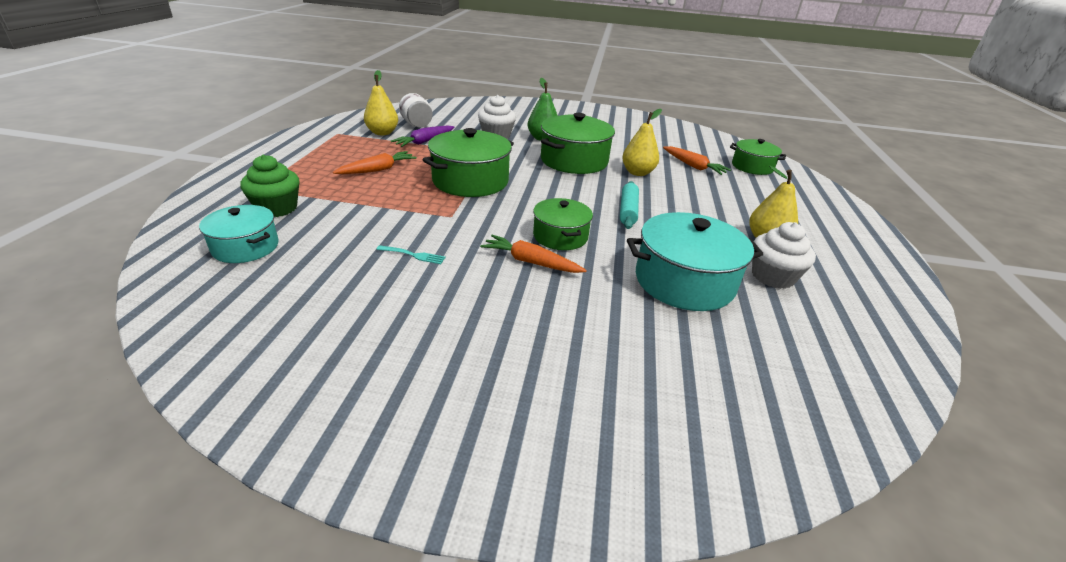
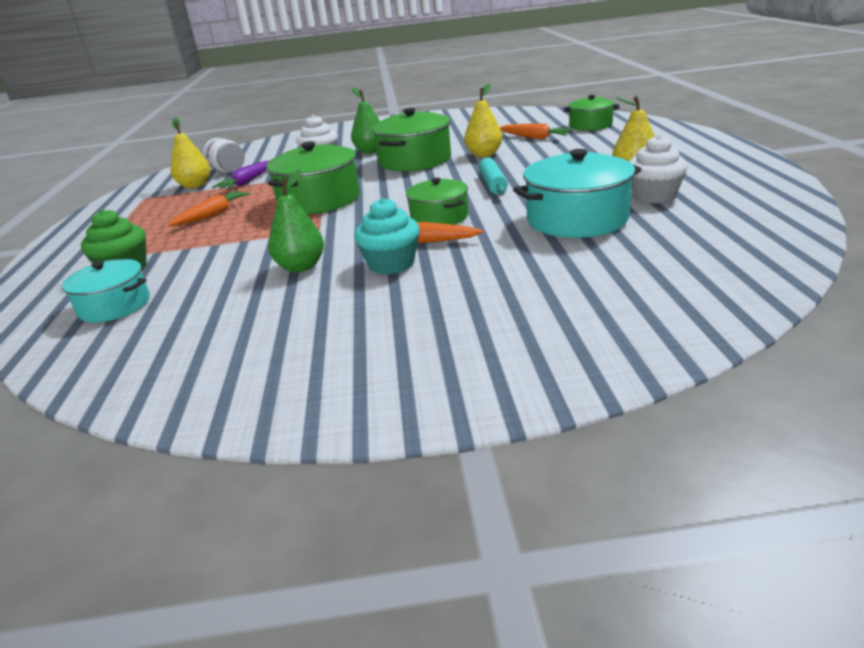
camera: 10 degrees left, 5 degrees down
(413, 255) = (301, 267): turquoise fork -> green pear
(489, 279) = (391, 264): none -> turquoise cupcake

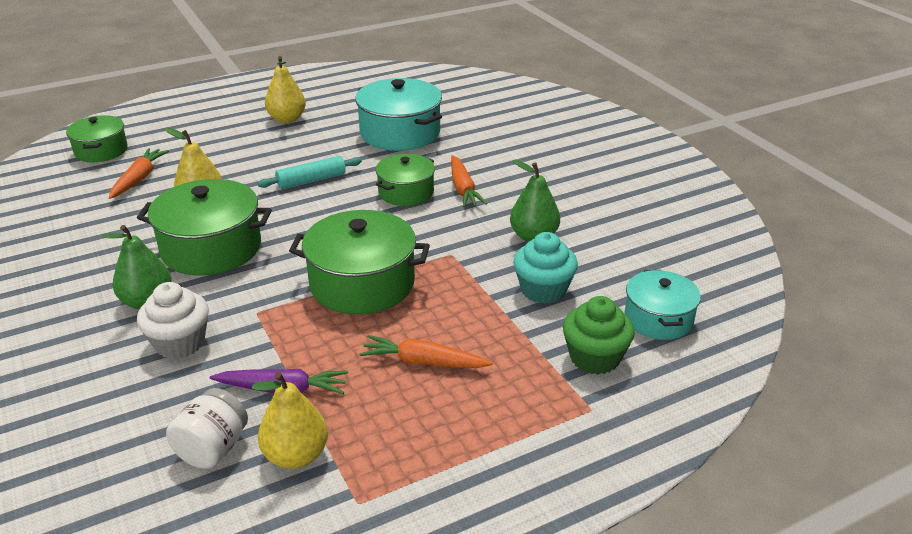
camera: 115 degrees left, 5 degrees up
(391, 264) = (509, 194): turquoise cupcake -> turquoise cupcake (543, 290)
(654, 196) = (347, 109): white cupcake -> none

